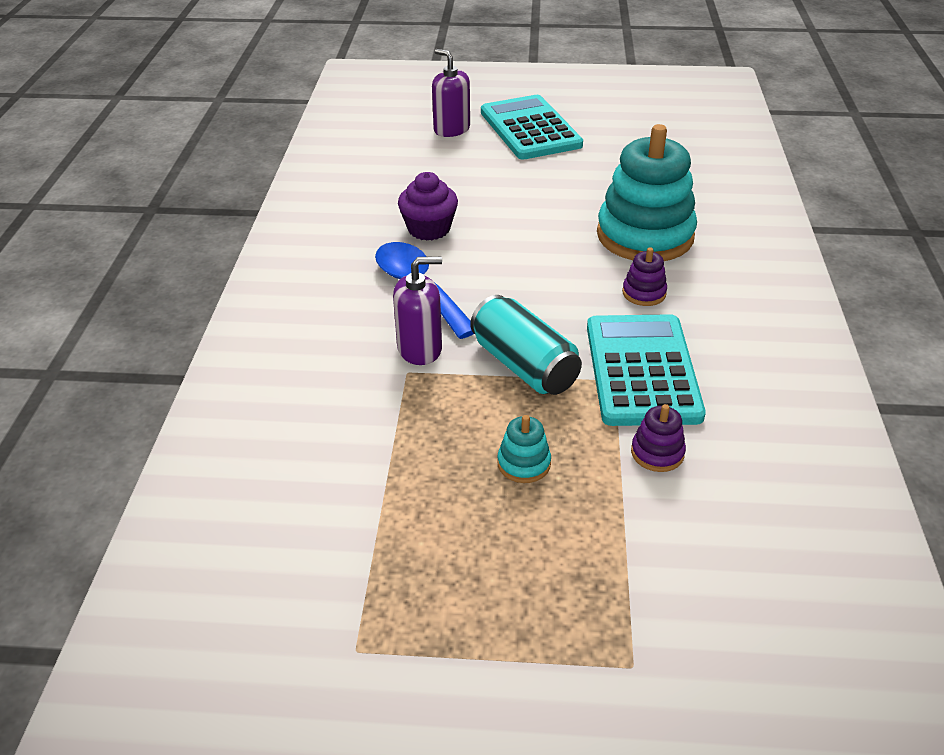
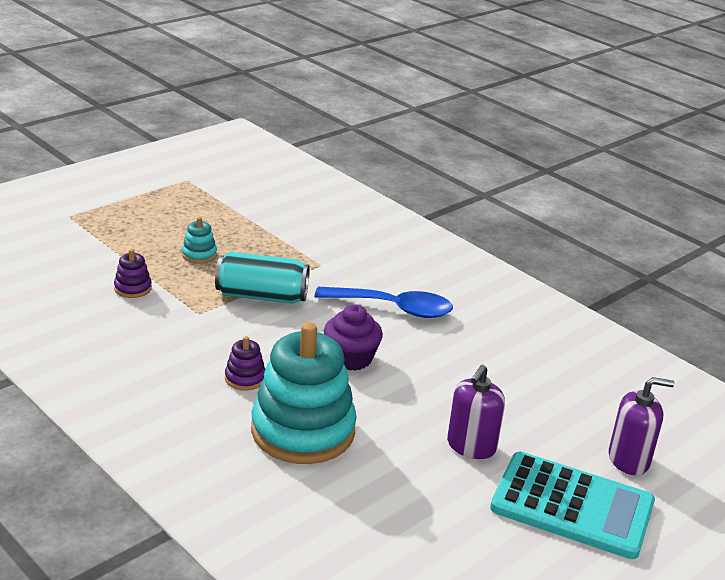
camera: 130 degrees right, 10 degrees down
(420, 349) = (333, 277): purple soap dispenser -> purple soap dispenser (471, 446)
(429, 229) = (461, 350): purple cupcake -> purple cupcake (351, 358)
(642, 370) = (187, 325): turquoise calculator -> none

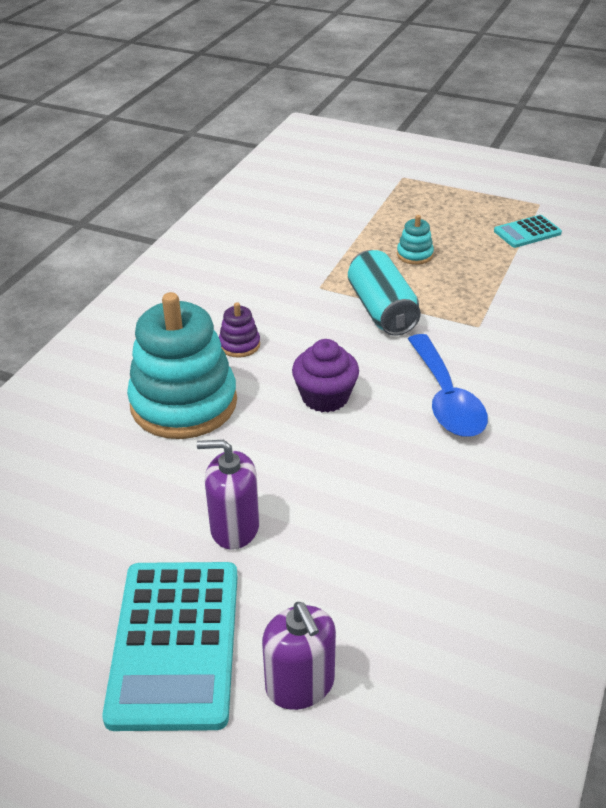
camera: 70 degrees right, 10 degrees up
(133, 288) = (324, 243): purple stacking toy -> none
(221, 200) = (527, 232): none -> turquoise calculator

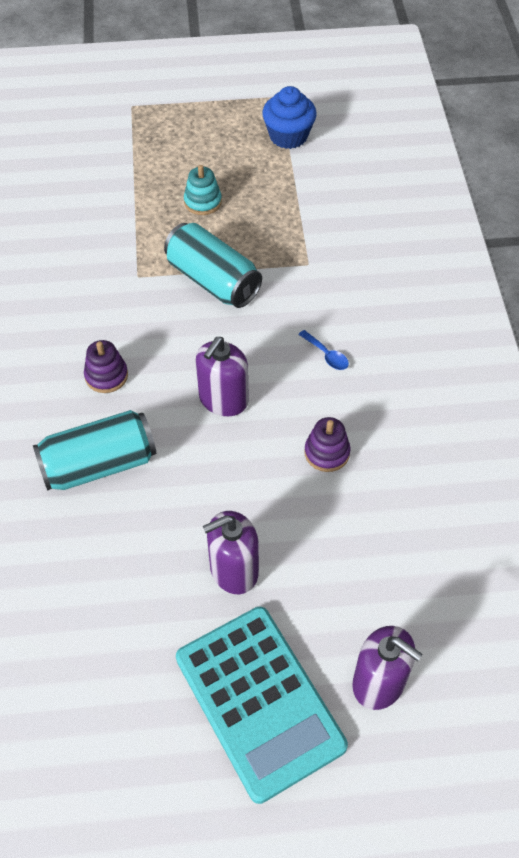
camera: 30 degrees left, 15 degrees up
(184, 403) = (99, 464): turquoise stacking toy -> turquoise can
(325, 397) = (223, 399): purple cupcake -> purple soap dispenser
(390, 472) = (327, 453): none -> purple stacking toy
(446, 398) = (326, 355): blue spoon -> blue spoon, size x0.40
(527, 232) = (288, 136): turquoise calculator -> blue cupcake

